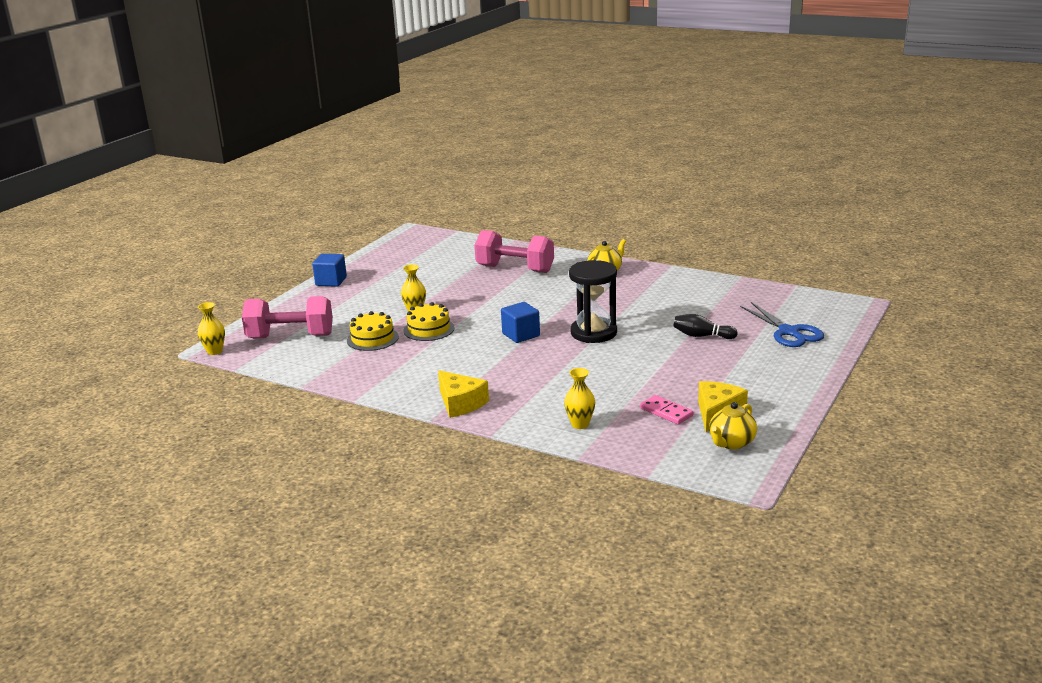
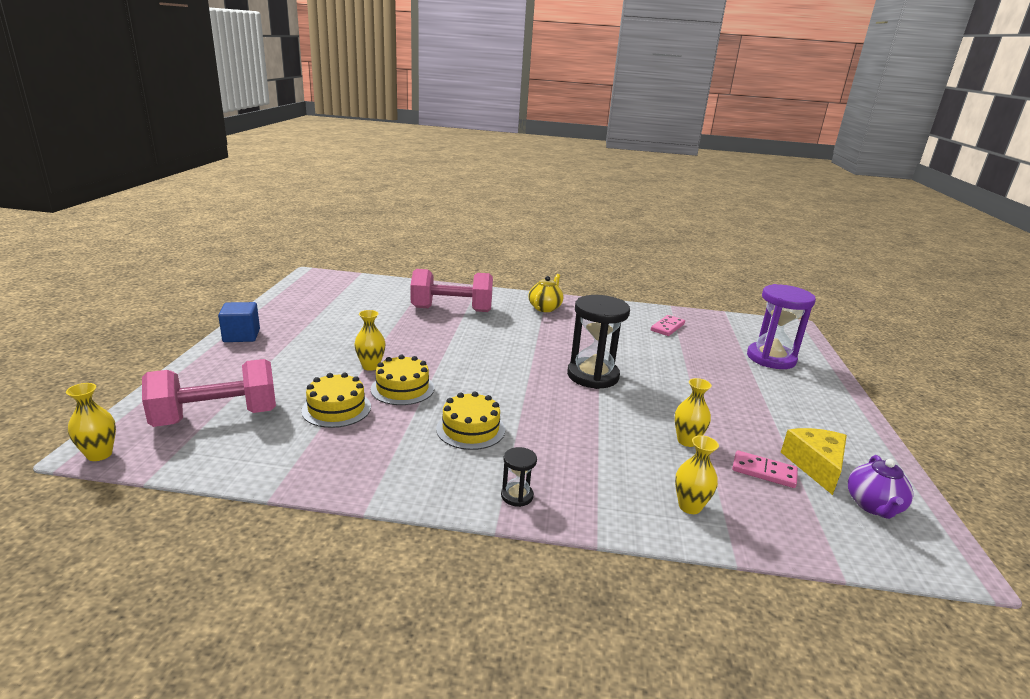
camera: 25 degrees left, 0 degrees up
(460, 361) = (470, 429): none -> yellow cake
(460, 403) = (517, 496): yellow cheese -> black hourglass
(521, 335) = (517, 386): blue cube -> none
(625, 386) = (687, 441): none -> yellow vase
(702, 336) = (700, 369): black bowling pin -> none
(712, 297) = (667, 327): none -> pink domino
(731, 443) = (873, 506): yellow teapot -> purple teapot
(788, 332) = (771, 358): blue scissors -> purple hourglass

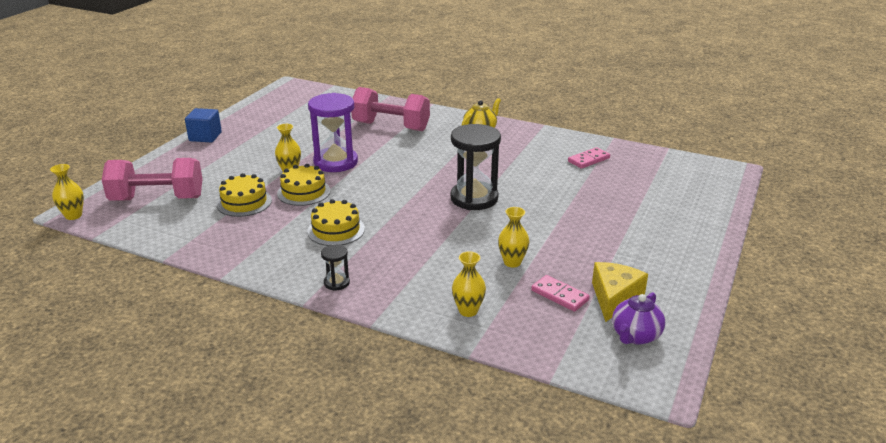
camera: 20 degrees right, 5 degrees up
(771, 358) = (671, 200): purple hourglass -> purple hourglass (335, 162)

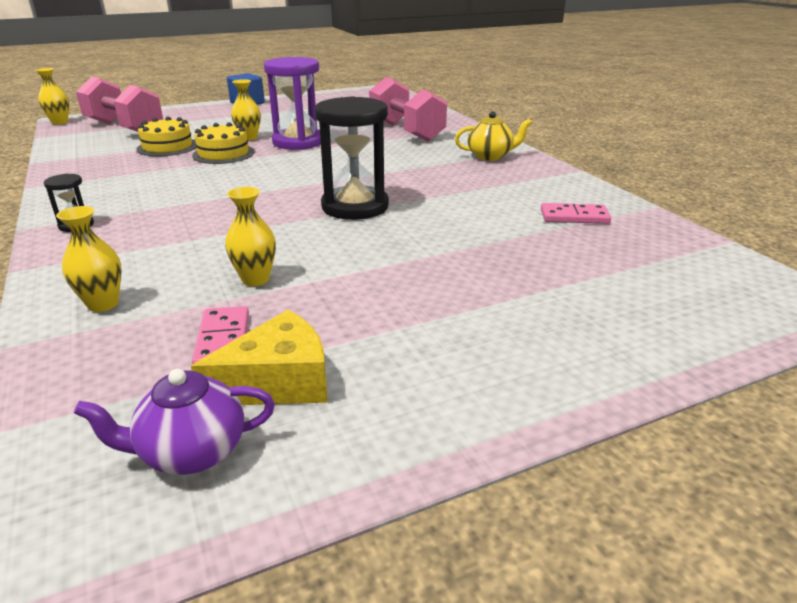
camera: 40 degrees right, 0 degrees up
(336, 230) = (178, 187): yellow cake -> none

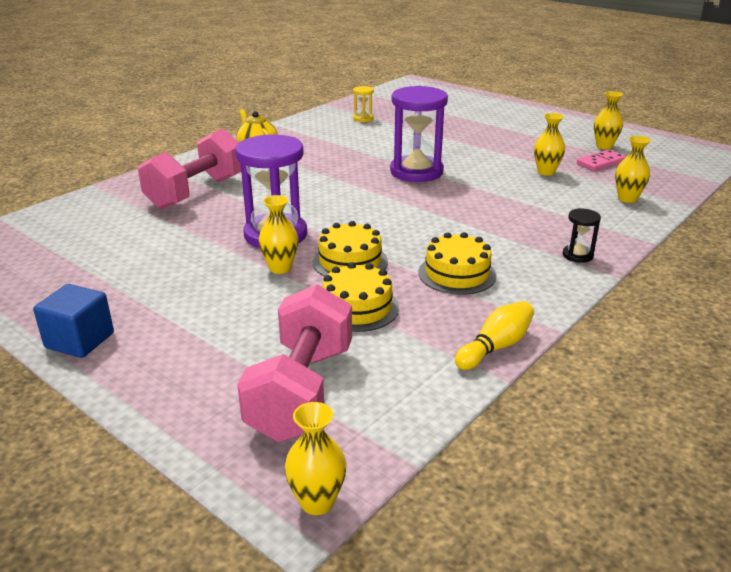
camera: 115 degrees left, 0 degrees up
(57, 167) = (495, 347): none -> yellow bowling pin
(147, 177) = (457, 274): none -> yellow cake
(191, 452) = (656, 148): purple teapot -> none
(278, 382) = (604, 146): yellow cheese -> yellow vase
(355, 207) = (416, 172): black hourglass -> purple hourglass
(574, 217) = (363, 119): pink domino -> yellow hourglass

